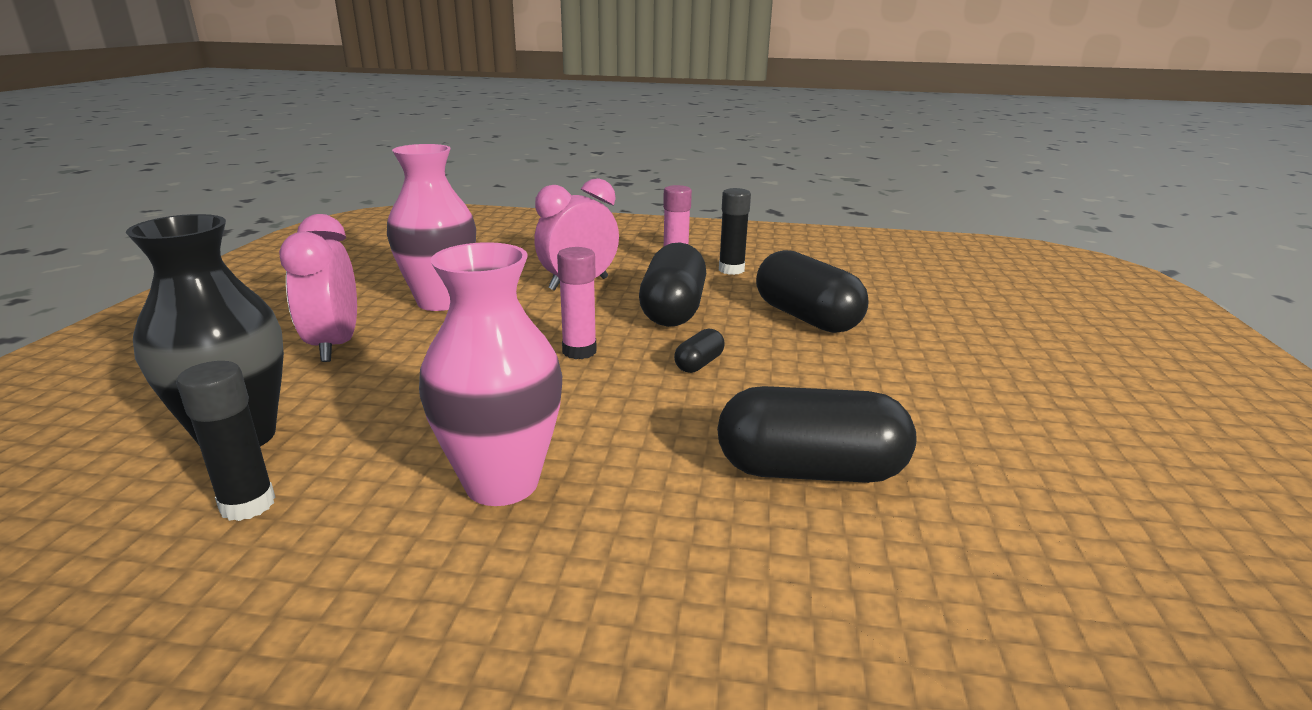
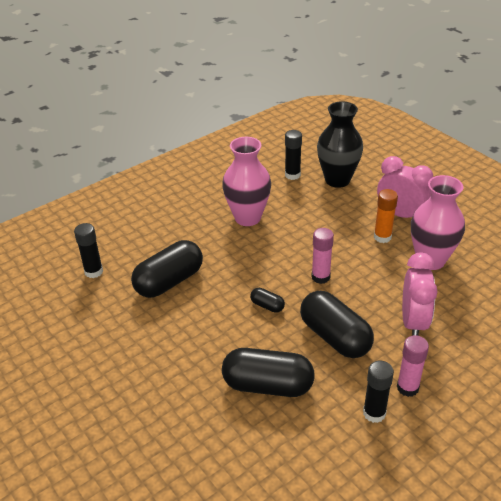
camera: 135 degrees right, 15 degrees up
(419, 341) = (382, 237): none -> orange glue stick
(699, 364) = (267, 306): black capsule -> black capsule turned 45 degrees counterclockwise
(976, 595) = (93, 271): none -> black glue stick

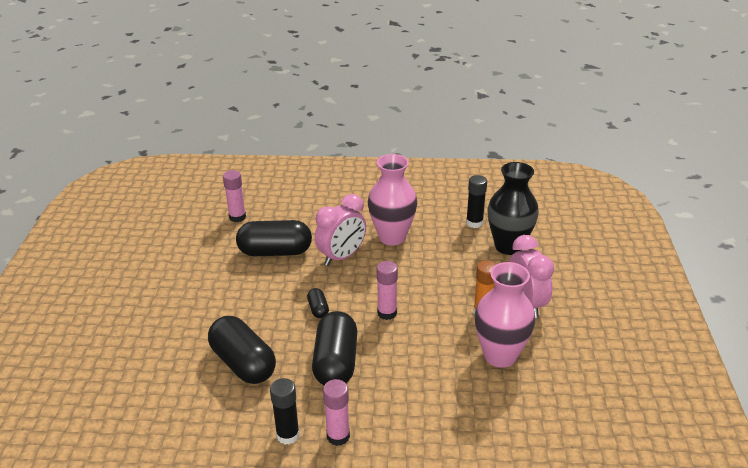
camera: 40 degrees right, 5 degrees down
(93, 271) = (237, 217): black glue stick -> pink glue stick
(413, 322) = (413, 393): pink clock -> pink clock (341, 257)

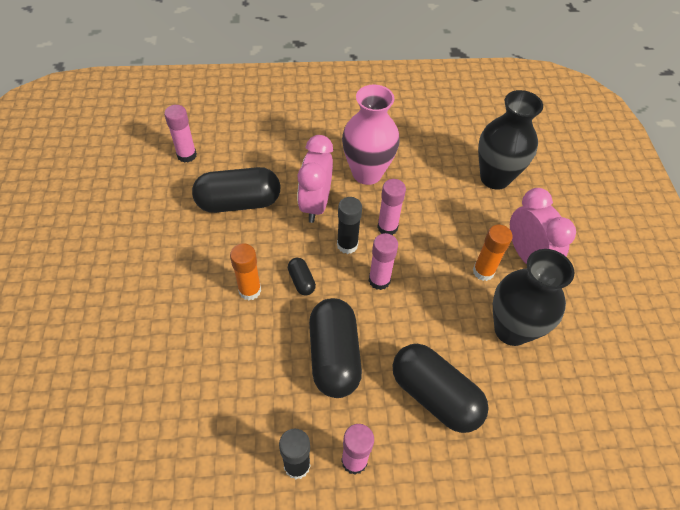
camera: 10 degrees left, 20 degrees up
(243, 363) = (228, 366): black capsule -> black capsule (435, 395)
(272, 313) = (250, 290): none -> orange glue stick
(341, 257) = (315, 204): pink clock -> pink clock turned 150 degrees clockwise
(402, 276) = (387, 227): none -> pink glue stick
(474, 223) = (453, 148): black glue stick -> black glue stick (347, 245)
(500, 355) = (511, 329): pink vase -> black vase

